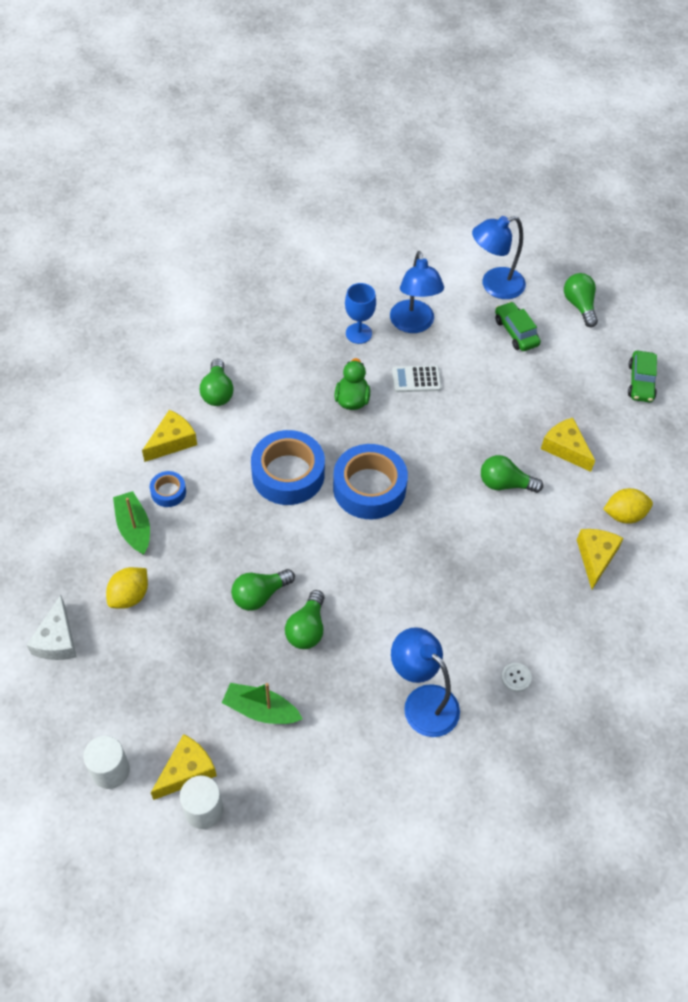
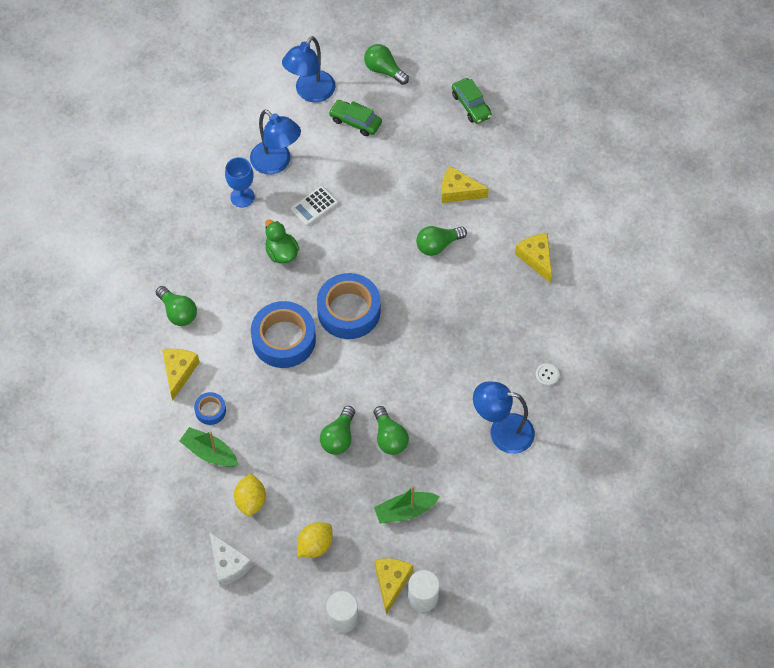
camera: 35 degrees left, 5 degrees up
(624, 515) = (532, 215): yellow lemon -> yellow lemon (315, 545)

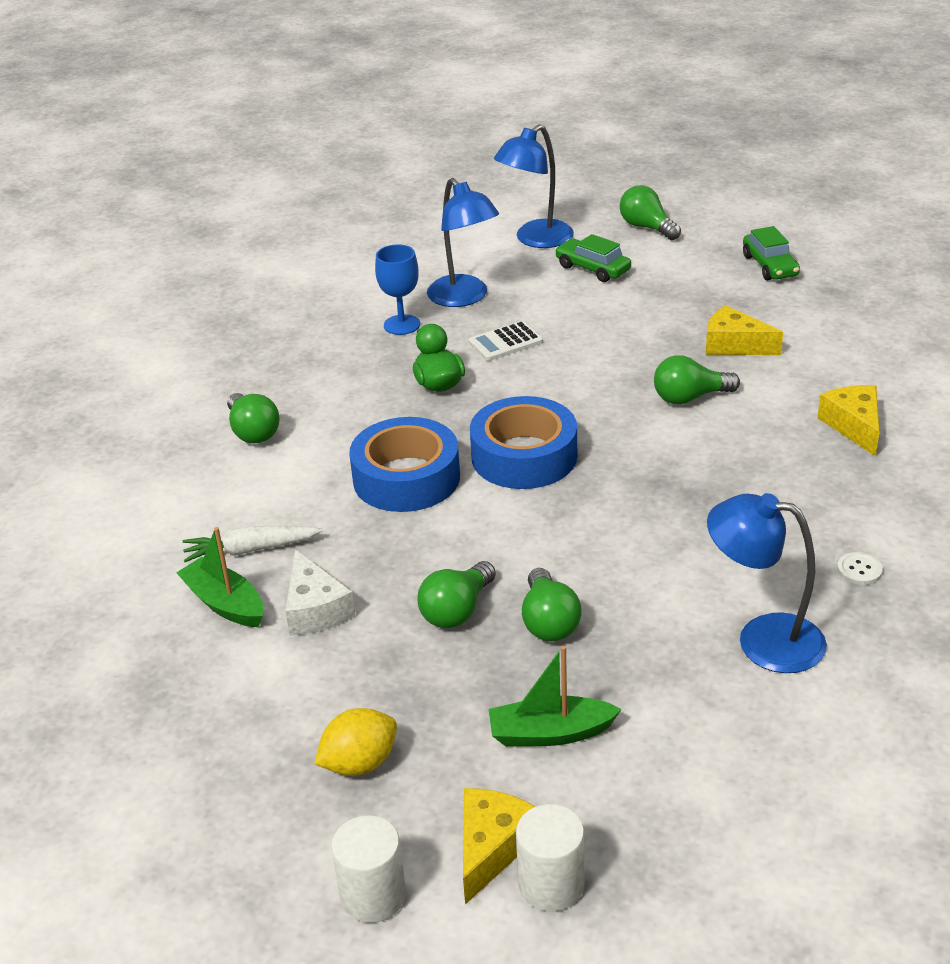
camera: 15 degrees right, 25 degrees down
(179, 372) = (222, 498): yellow cheese -> none
(210, 410) = (251, 550): blue tape -> white carrot
(228, 564) = (185, 770): white cheese -> white cheese (315, 609)
(251, 501) = (267, 679): yellow lemon -> none

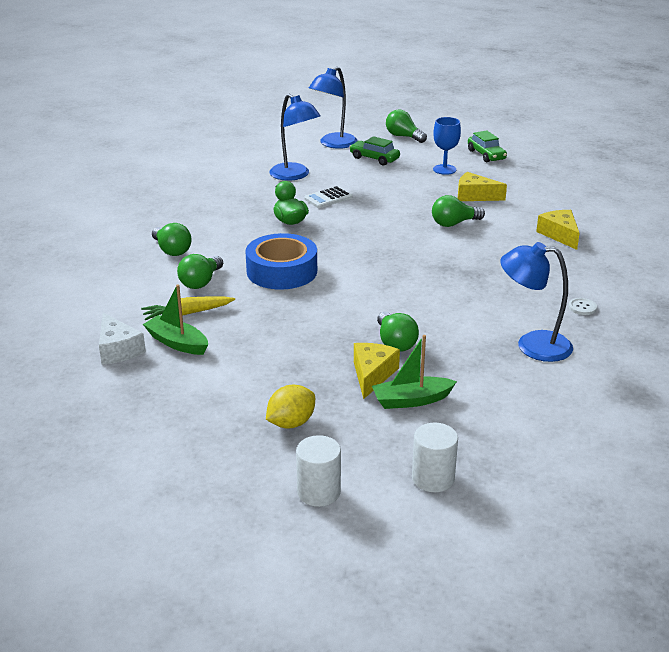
camera: 10 degrees left, 5 degrees down
(251, 550) = (187, 313): white carrot -> yellow carrot
(315, 609) = (239, 343): white cheese -> white cheese (118, 349)
(402, 325) = (257, 190): blue goblet -> blue goblet (444, 169)
(457, 610) = (334, 339): green light bulb -> green light bulb (201, 282)
(492, 847) = (390, 462): yellow cheese -> yellow cheese (372, 375)
(524, 456) = (356, 257): blue tape -> none

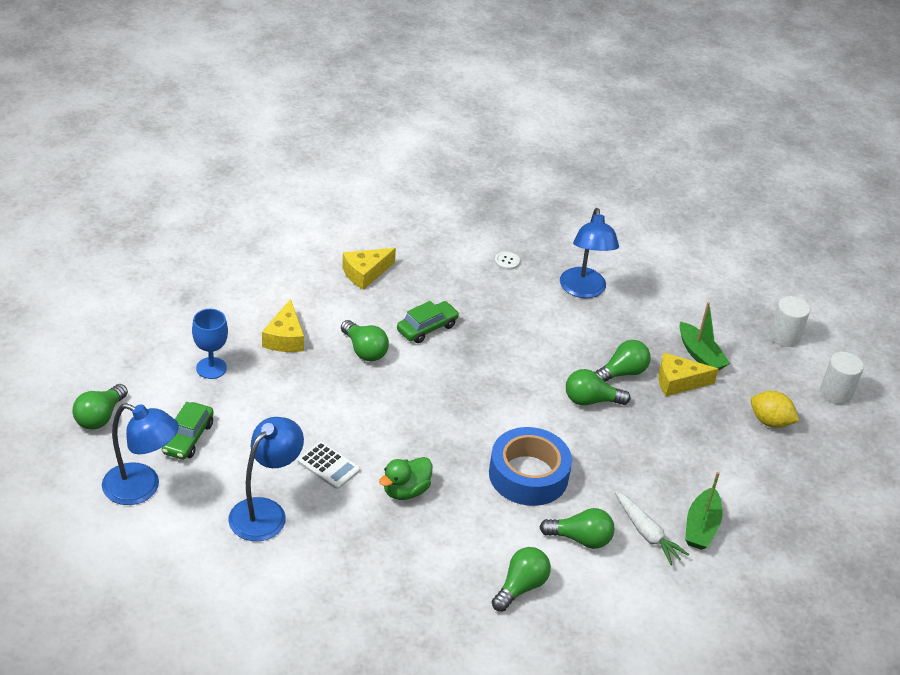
camera: 110 degrees left, 10 degrees up
(118, 349) = (736, 571): white cheese -> none
(187, 313) = (647, 533): yellow carrot -> white carrot
(361, 317) = (591, 400): none -> green light bulb
(486, 155) = (155, 333): green car -> green car (427, 328)

